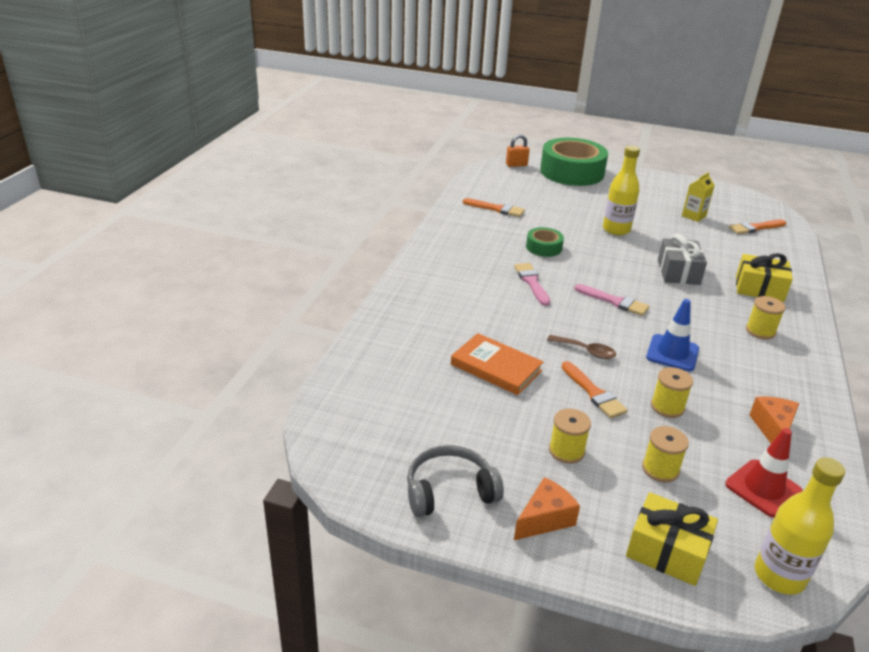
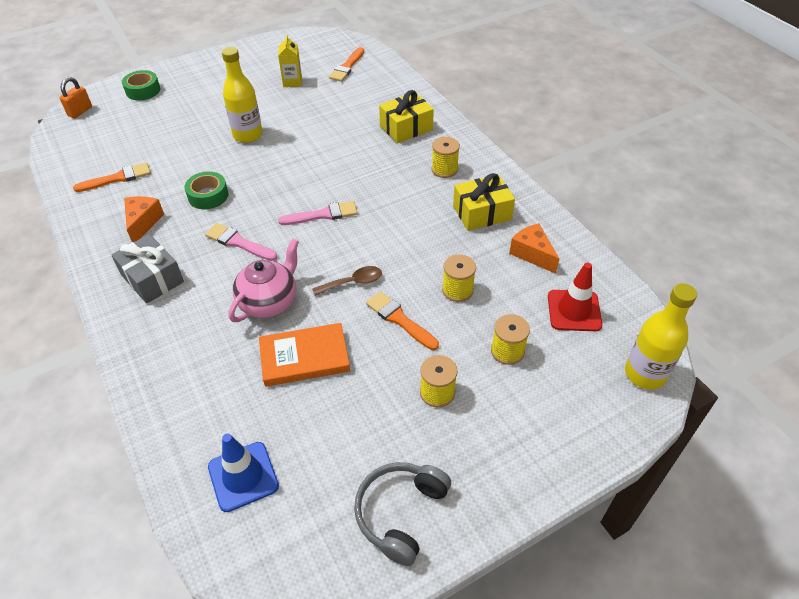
camera: 45 degrees left, 15 degrees up
(511, 325) = (269, 302): none -> pink teapot
(544, 519) = (486, 469): orange cheese -> orange cheese (143, 223)
(572, 172) = (143, 90): green tape -> green tape, size x0.47
(594, 393) = (399, 319): orange brush -> orange brush turned 150 degrees counterclockwise
(667, 551) = (577, 417): yellow gift -> yellow gift (482, 213)
(672, 353) = (412, 235): blue traffic cone -> blue traffic cone (243, 476)
(678, 272) = (338, 150): grey gift -> grey gift (152, 278)

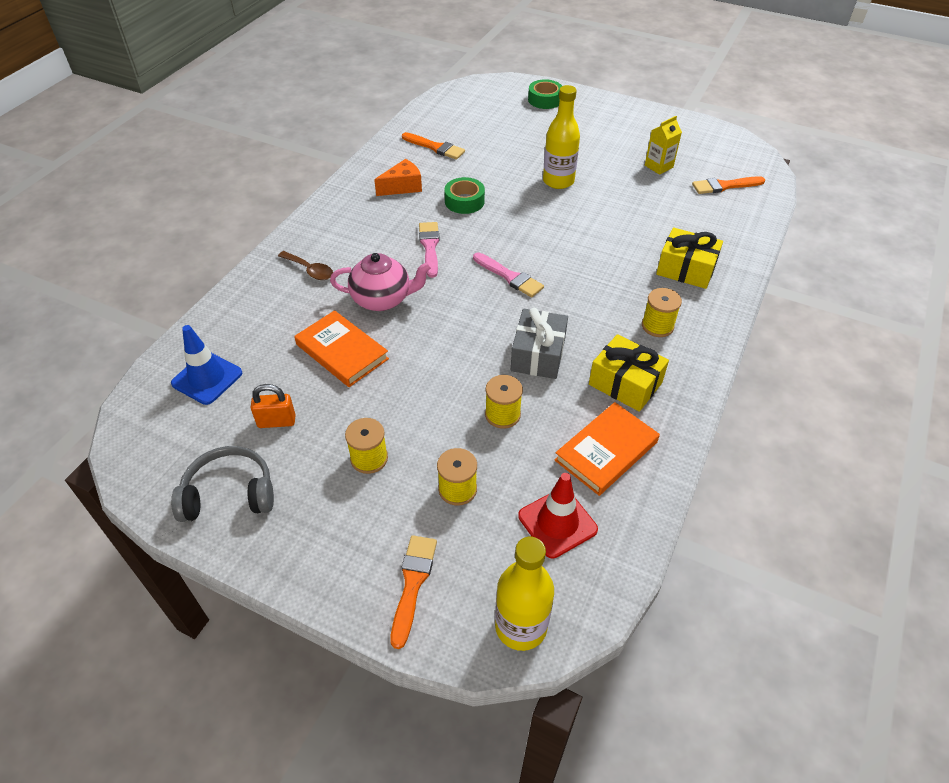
camera: 55 degrees right, 0 degrees up
(80, 111) = (485, 88): orange padlock -> orange padlock (276, 421)
(152, 278) = (352, 225): grey gift -> grey gift (538, 355)
(353, 282) = (448, 338): brown spoon -> brown spoon (310, 270)
(399, 319) = (431, 391): orange brush -> orange brush (412, 584)
(532, 254) = (606, 451): orange cheese -> orange book

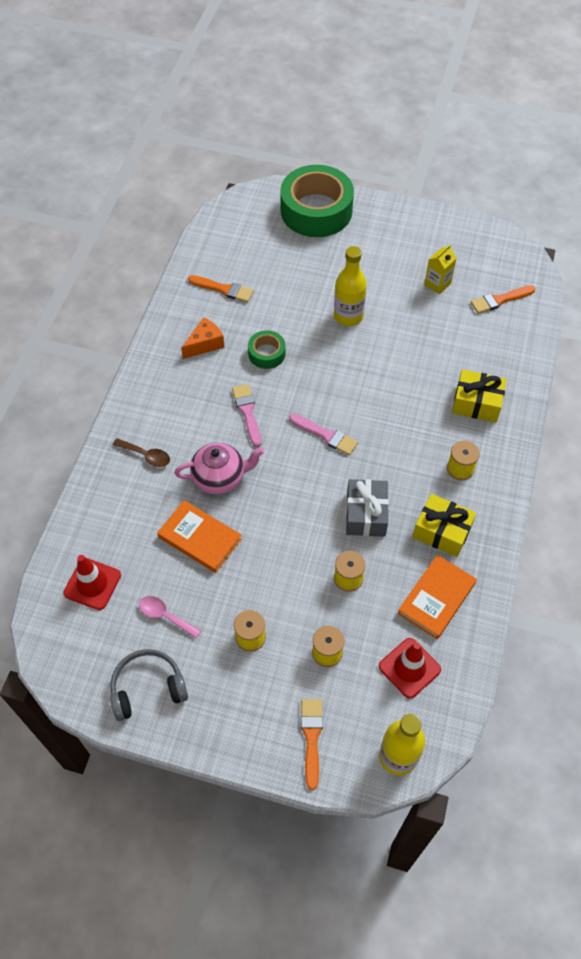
camera: 10 degrees left, 10 degrees up
(207, 378) = (92, 584): blue traffic cone -> red traffic cone
(276, 421) = (165, 616): orange padlock -> pink spoon
(545, 100) = (316, 210): green tape -> green tape, size x2.13

